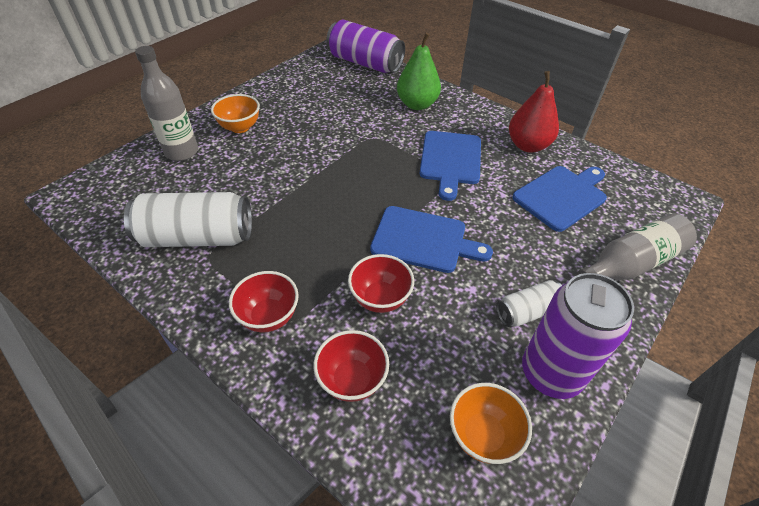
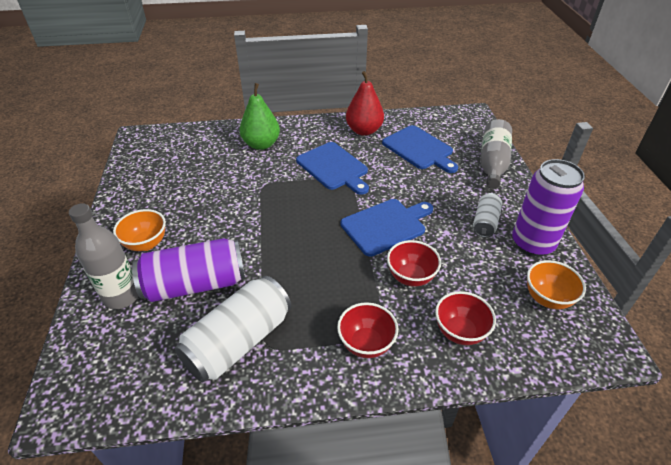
camera: 45 degrees left, 5 degrees down
(365, 63) = (179, 136): purple can -> purple can (195, 284)
(562, 196) = (419, 149): blue cutting board -> blue cutting board turned 135 degrees clockwise

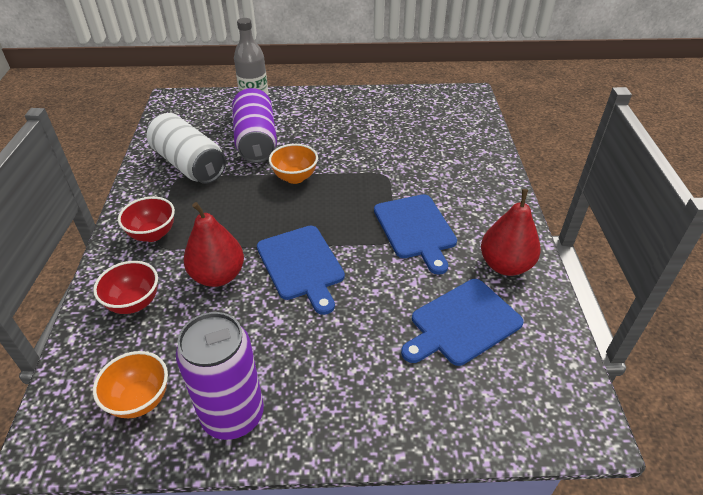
camera: 95 degrees right, 0 degrees up
(146, 243) = (310, 114): orange bowl -> orange bowl (295, 177)
(261, 144) = (462, 172): green pear -> none
(333, 167) = (415, 229): blue cutting board -> blue cutting board turned 75 degrees counterclockwise
(411, 277) = (218, 276): red bowl -> red pear
(485, 222) = (287, 368): white can -> none
(492, 163) = (427, 418): grey bottle -> none

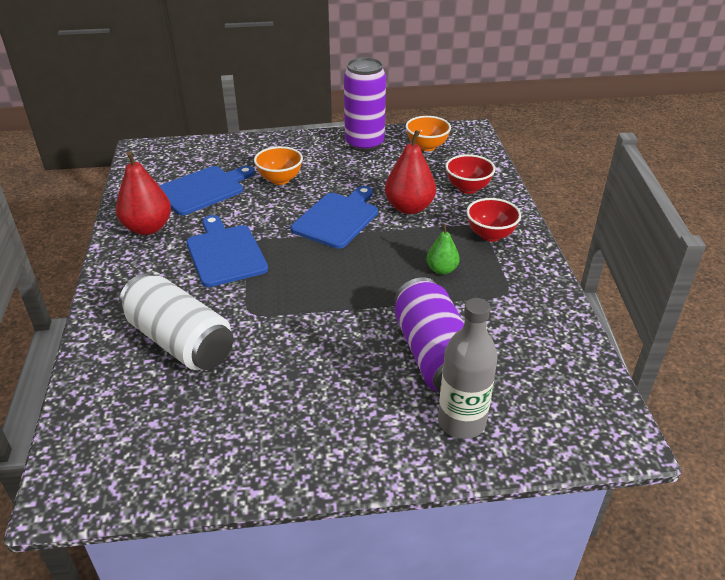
camera: 175 degrees right, 5 degrees down
(189, 164) = (506, 312): white can -> white can (180, 341)
(219, 201) = (442, 270): none -> green pear
(295, 177) = (364, 302): orange bowl -> orange bowl (280, 179)
(301, 265) = (337, 218): blue cutting board -> blue cutting board turned 60 degrees clockwise

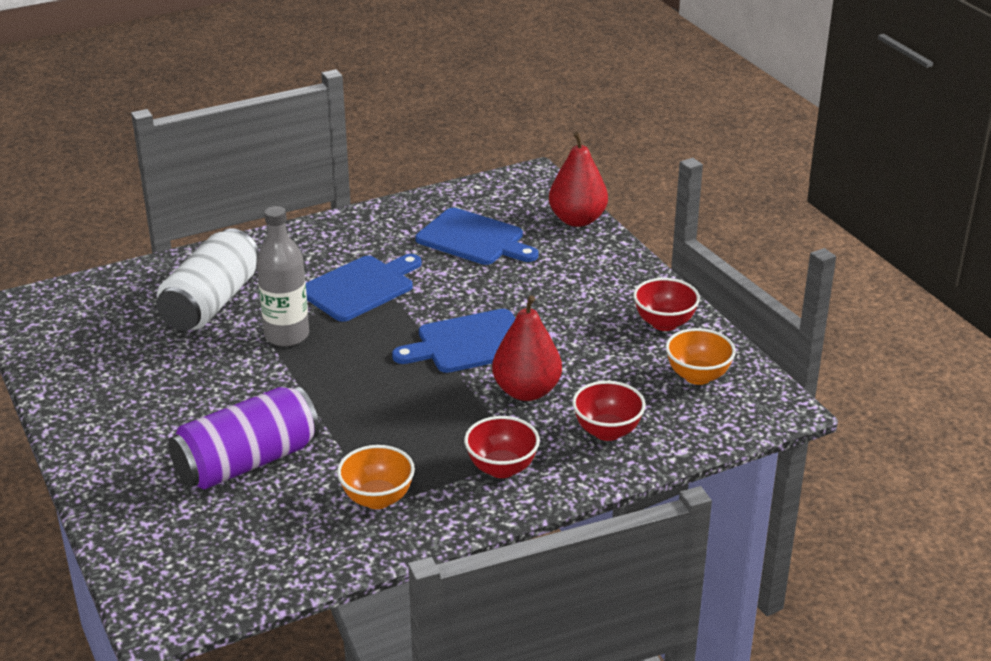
camera: 70 degrees right, 5 degrees down
(148, 228) = (380, 229): red pear -> red pear (577, 220)
(280, 179) = (529, 282): orange bowl -> orange bowl (377, 499)
(337, 218) = (469, 343): blue cutting board -> blue cutting board turned 150 degrees clockwise
(364, 144) = (664, 323): purple can -> red bowl
(442, 270) = (404, 441): green pear -> none
(461, 422) = (153, 497): grey bottle -> grey bottle (287, 335)

